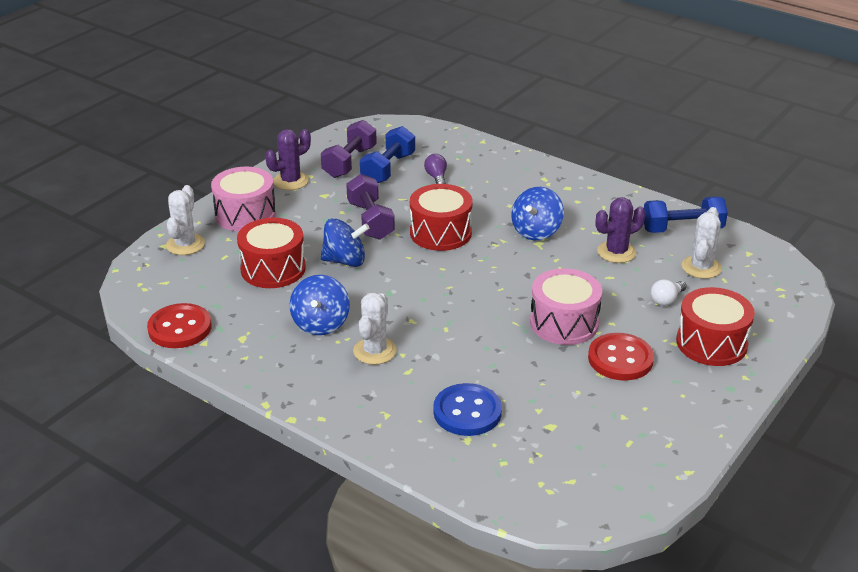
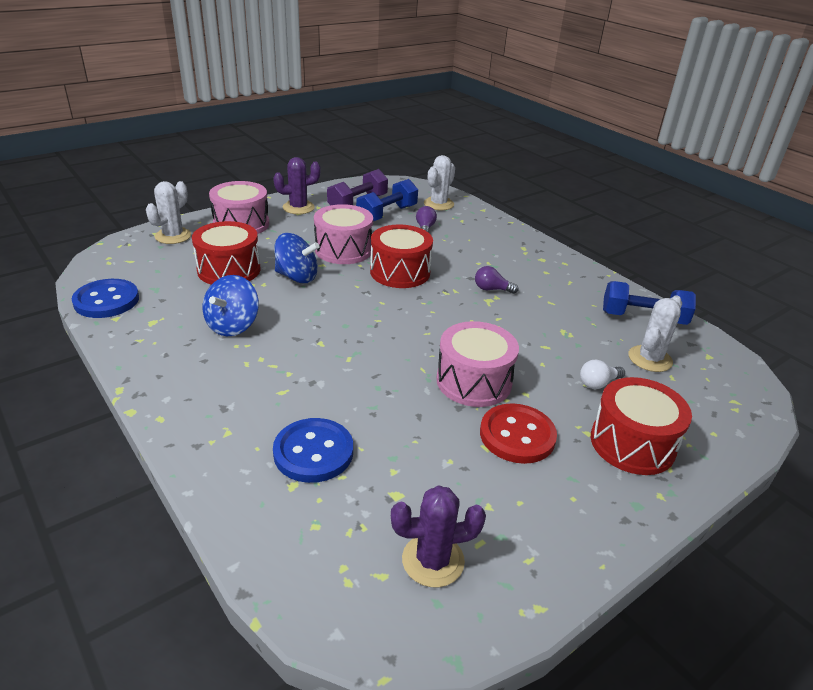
camera: 15 degrees right, 0 degrees up
(180, 328) = (106, 300): red button -> blue button
(370, 221) = (343, 250): purple dumbbell -> pink drum
(374, 351) = (264, 363): white cactus -> white cactus (438, 204)
(536, 231) = (492, 289): blue spinning top -> purple light bulb
(616, 252) = (564, 325): purple cactus -> purple cactus (433, 560)

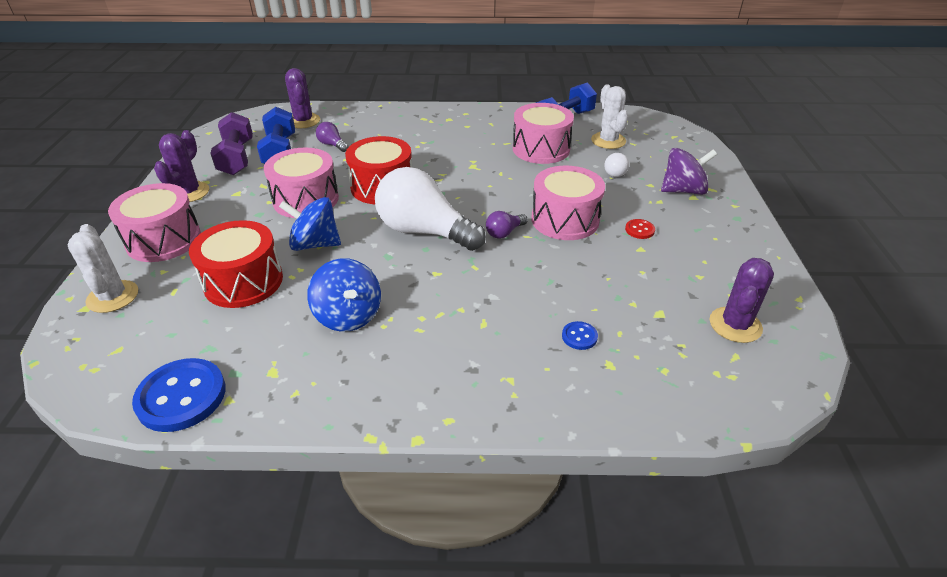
camera: 50 degrees left, 5 degrees up
(297, 277) = (315, 244): blue spinning top -> blue spinning top turned 135 degrees counterclockwise
(313, 452) = (579, 336): blue button -> blue button, size x0.46
(366, 315) = (424, 231): none -> white light bulb
(438, 204) = (303, 121): white cactus -> purple cactus
(492, 289) = (461, 158): purple light bulb -> purple light bulb (504, 233)
(517, 435) = (639, 230): red button -> red button, size x0.46
(570, 324) = (541, 149): none -> pink drum
(632, 443) = (683, 190): red drum -> purple spinning top

